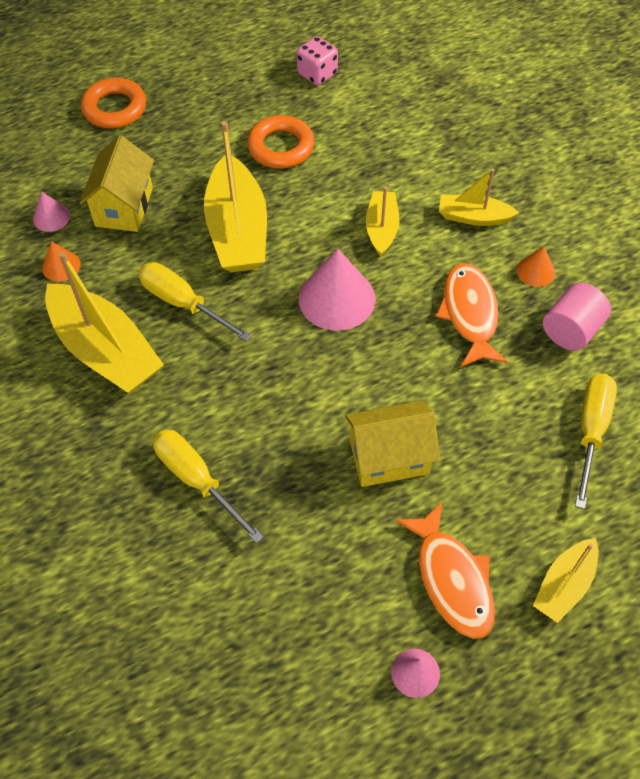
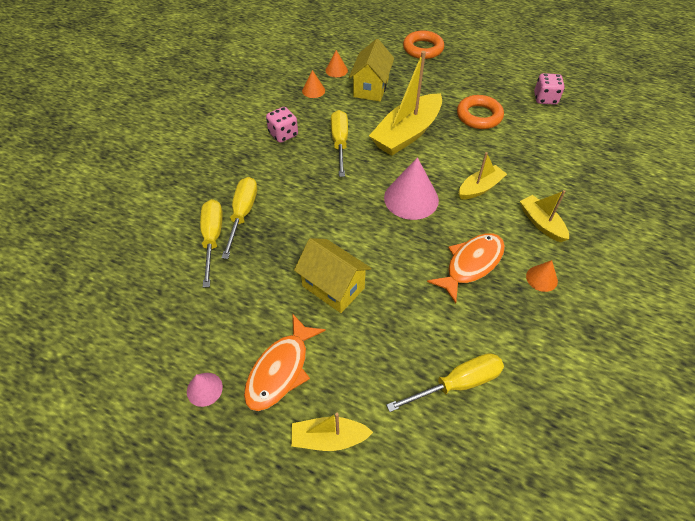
camera: 50 degrees right, 5 degrees down
(51, 217) = (336, 70): pink cone -> orange cone
(105, 350) = (283, 134): yellow boat -> pink dice
(124, 207) = (371, 88): yellow house -> yellow house turned 45 degrees counterclockwise
(205, 537) = (212, 238): none -> yellow screwdriver
(571, 330) = (520, 325): pink cylinder -> none

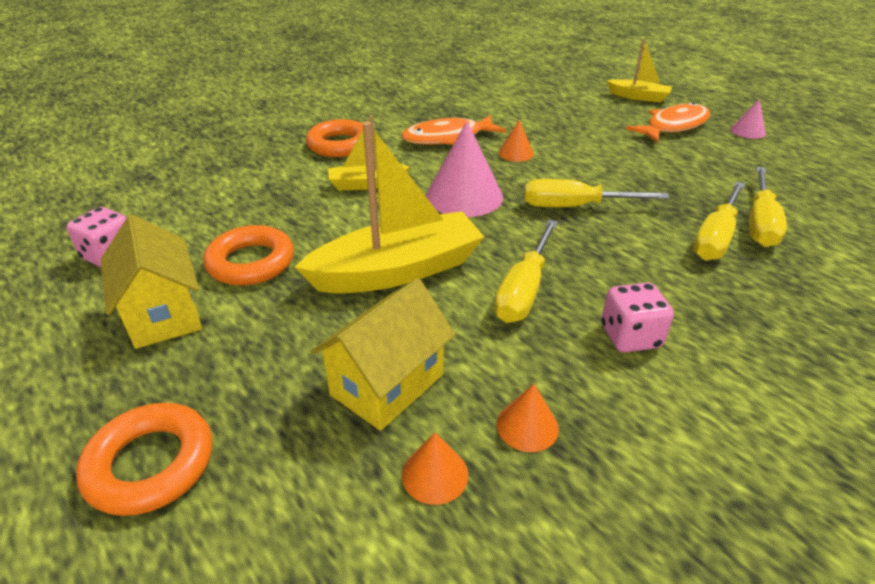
camera: 155 degrees left, 15 degrees down
(333, 287) = (605, 155): yellow house -> yellow house (163, 314)
(457, 383) = (523, 95): yellow screwdriver -> yellow screwdriver (575, 207)
(541, 223) = (339, 145): yellow boat -> orange ring
(541, 278) = (391, 118): orange cone -> orange cone (516, 153)

